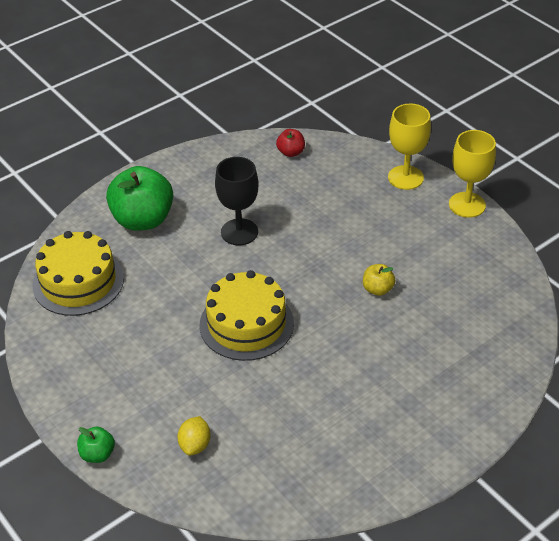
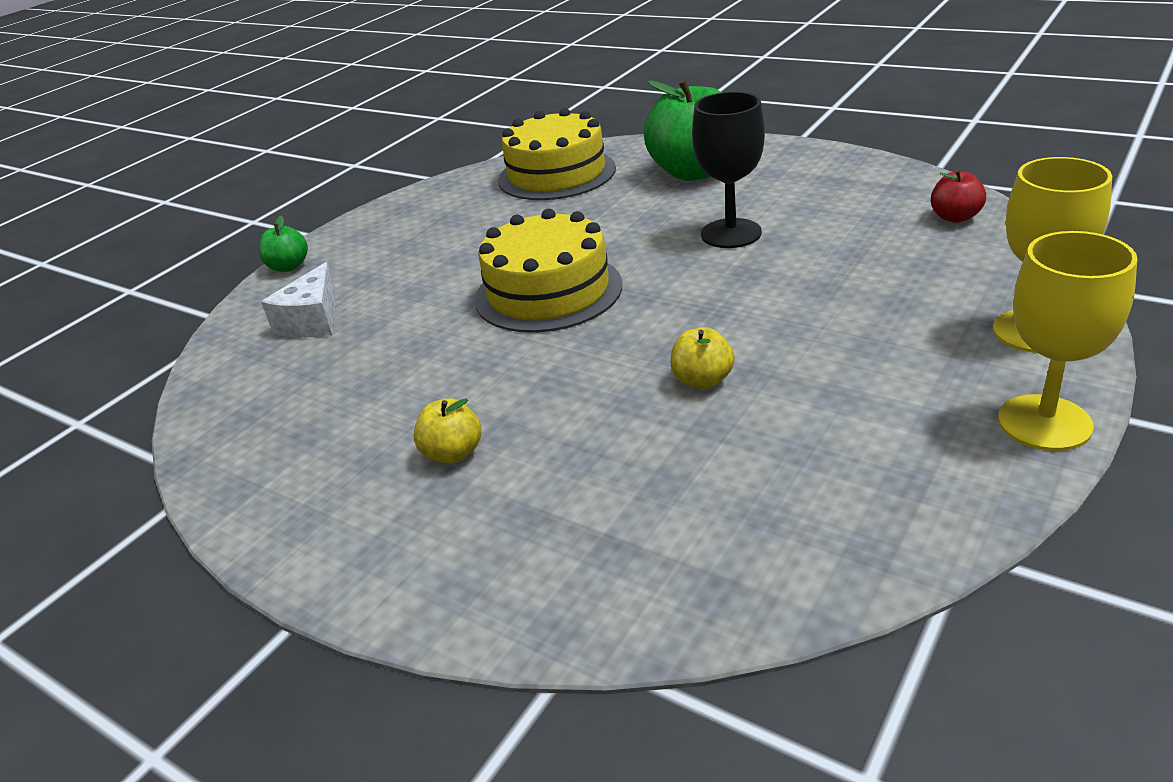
camera: 75 degrees right, 10 degrees down
(195, 445) = (312, 321): yellow lemon -> white cheese
(384, 395) = (453, 453): none -> yellow apple

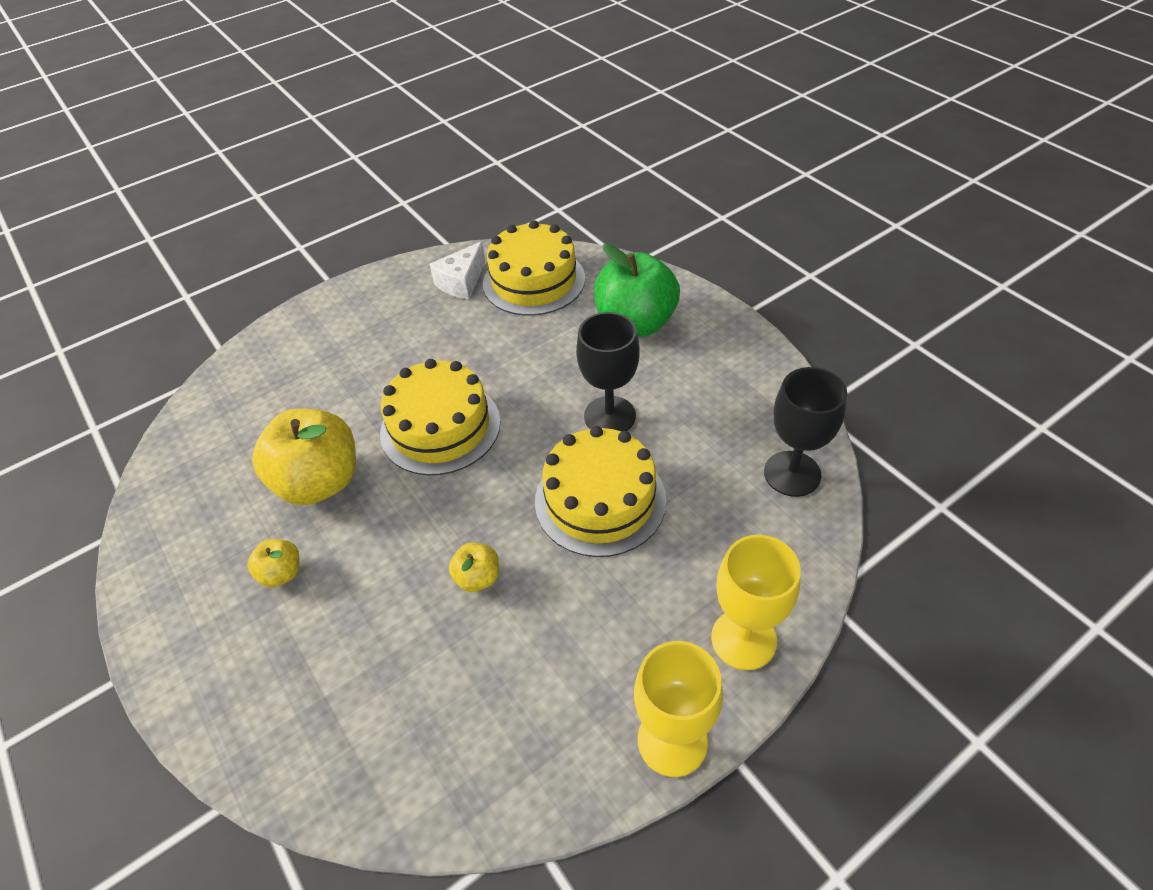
camera: 20 degrees right, 15 degrees up
(289, 267) = (292, 317): green apple -> none
(312, 321) = (275, 388): white cheese -> white cheese (461, 282)
(436, 371) = (319, 482): none -> yellow apple
(781, 288) = (600, 500): none -> yellow cake
(955, 217) = (792, 474): red apple -> black goblet

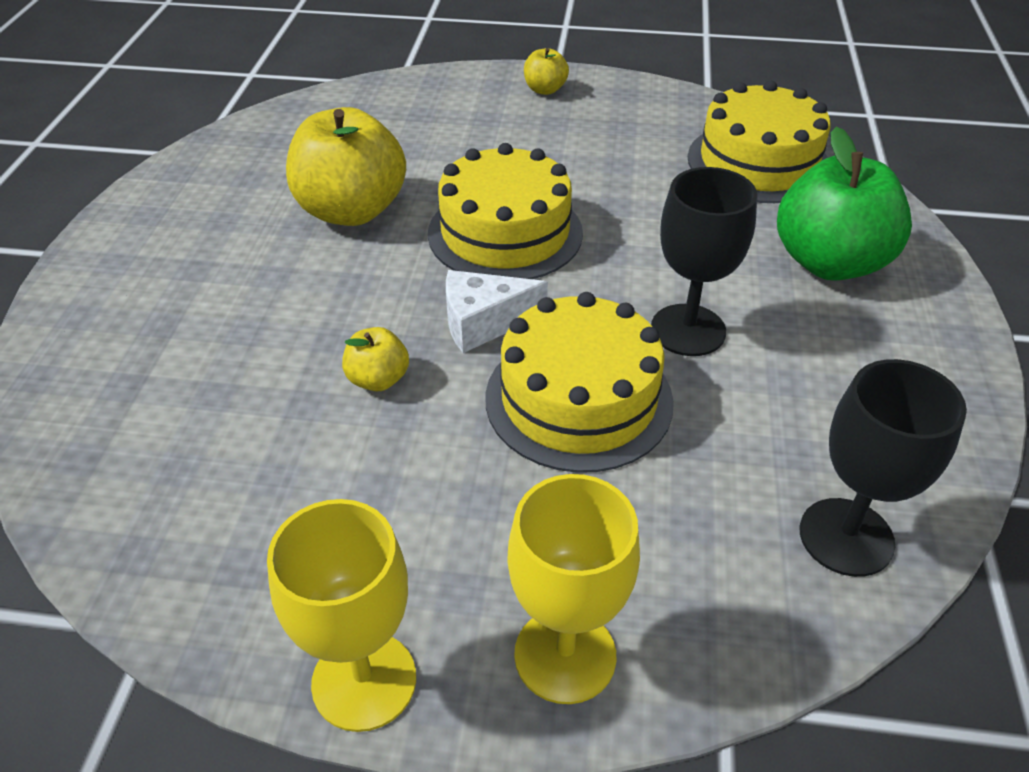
camera: 40 degrees right, 5 degrees down
(282, 573) = (237, 259): yellow apple -> yellow apple (545, 90)
(461, 282) = (679, 125): white cheese -> white cheese (483, 323)

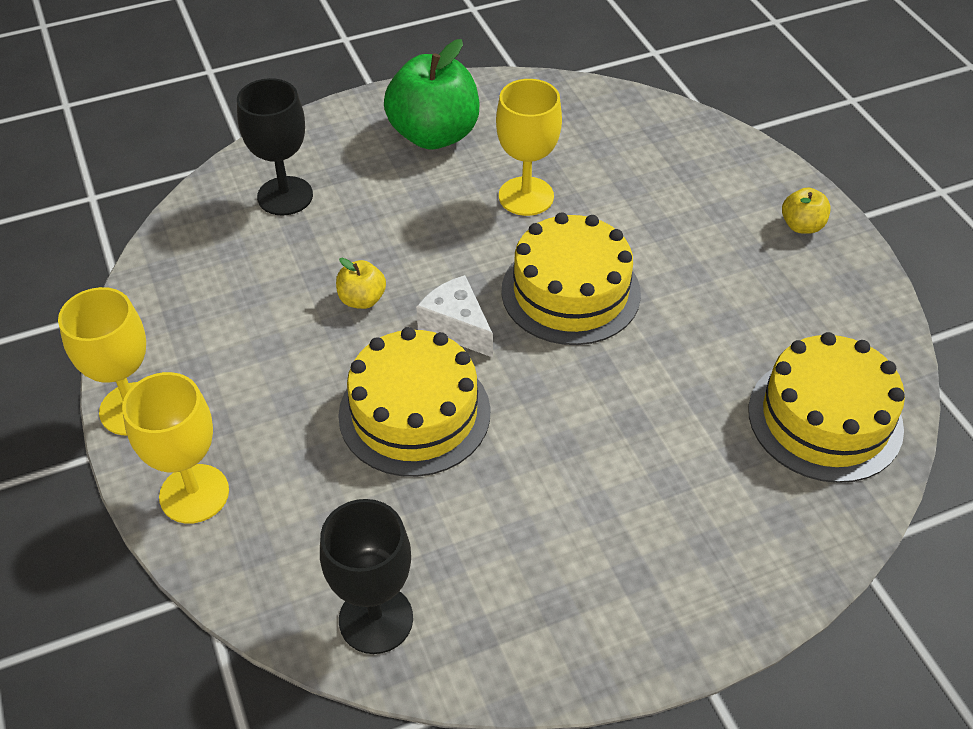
camera: 60 degrees right, 5 degrees up
(351, 211) = (526, 196): yellow apple -> yellow goblet
(688, 330) = (537, 450): black goblet -> black goblet (285, 196)
(830, 263) = (706, 520): green apple -> green apple (434, 135)

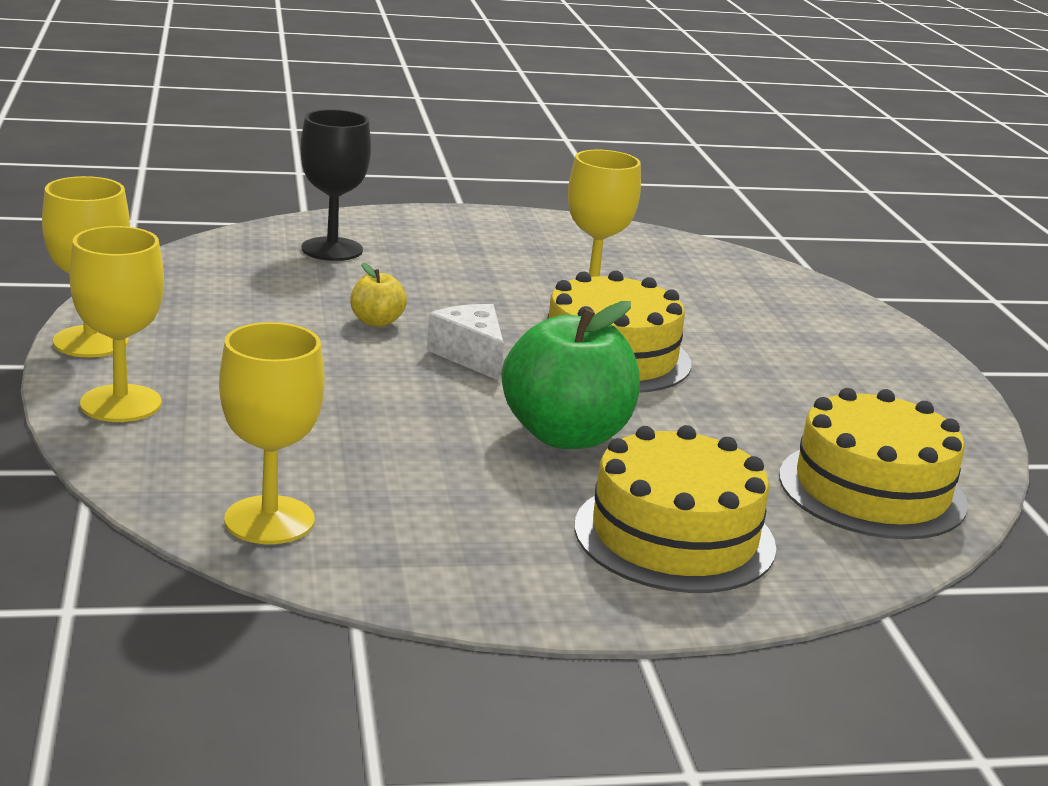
camera: 10 degrees right, 25 degrees down
(376, 619) = (269, 520): black goblet -> yellow goblet
(414, 413) = (392, 399): yellow cake -> yellow cake (674, 536)
(434, 135) = (511, 241): green apple -> green apple (566, 435)
(801, 226) = (900, 363): yellow apple -> none

